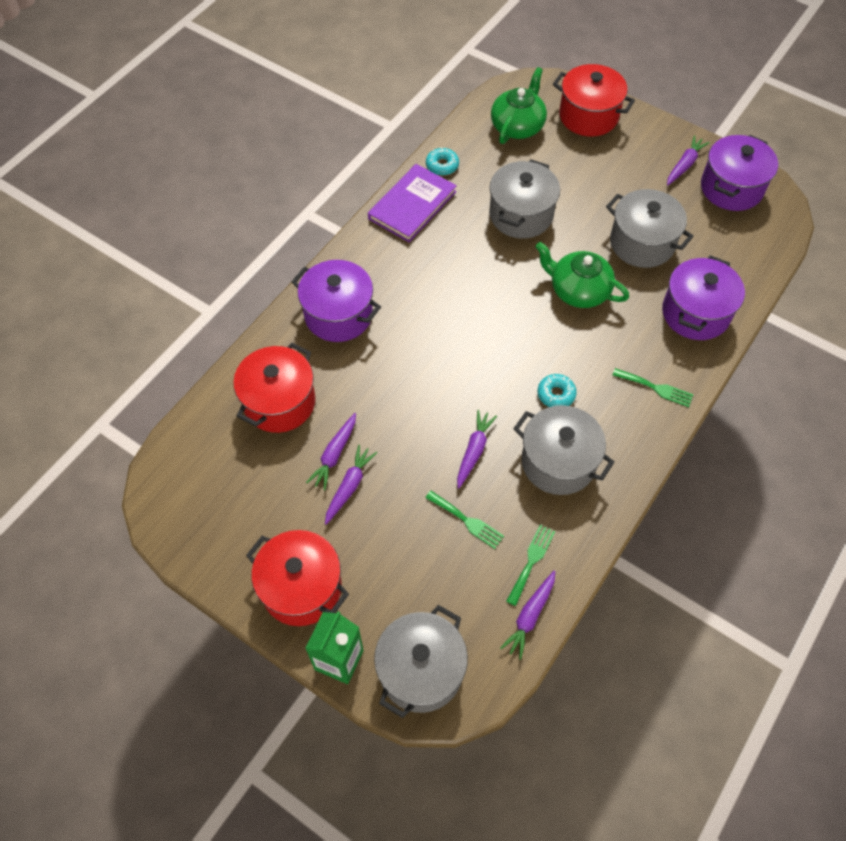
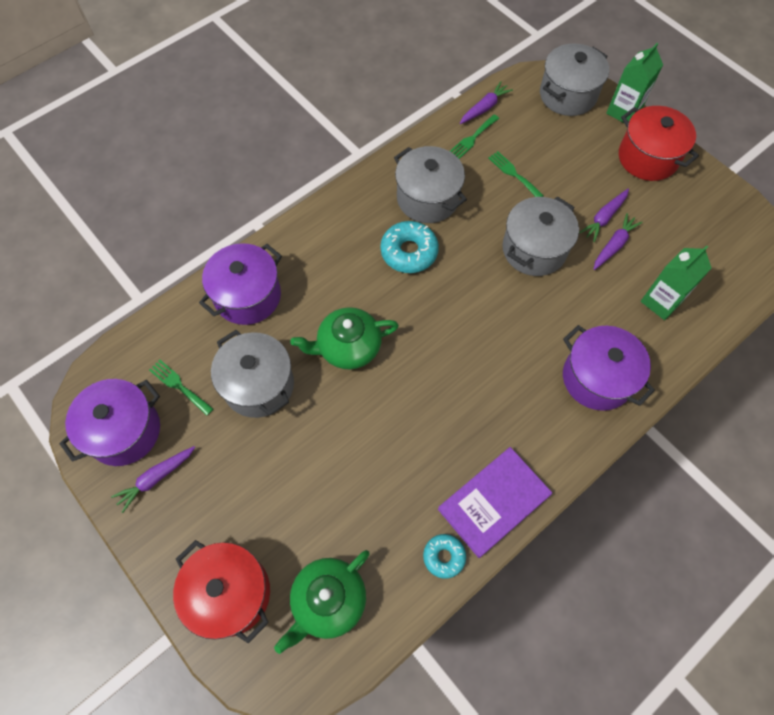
camera: 165 degrees left, 5 degrees up
(279, 402) = (661, 301): red pot -> green carton
(474, 451) = (494, 222): purple carrot -> none
(521, 215) = (373, 455): grey pot -> grey pot (534, 249)
(556, 394) = (409, 252): turquoise donut -> turquoise donut, size x1.65
(578, 290) = (348, 347): green teapot -> green teapot turned 120 degrees clockwise
(656, 388) = (320, 237): green fork -> green fork (179, 386)

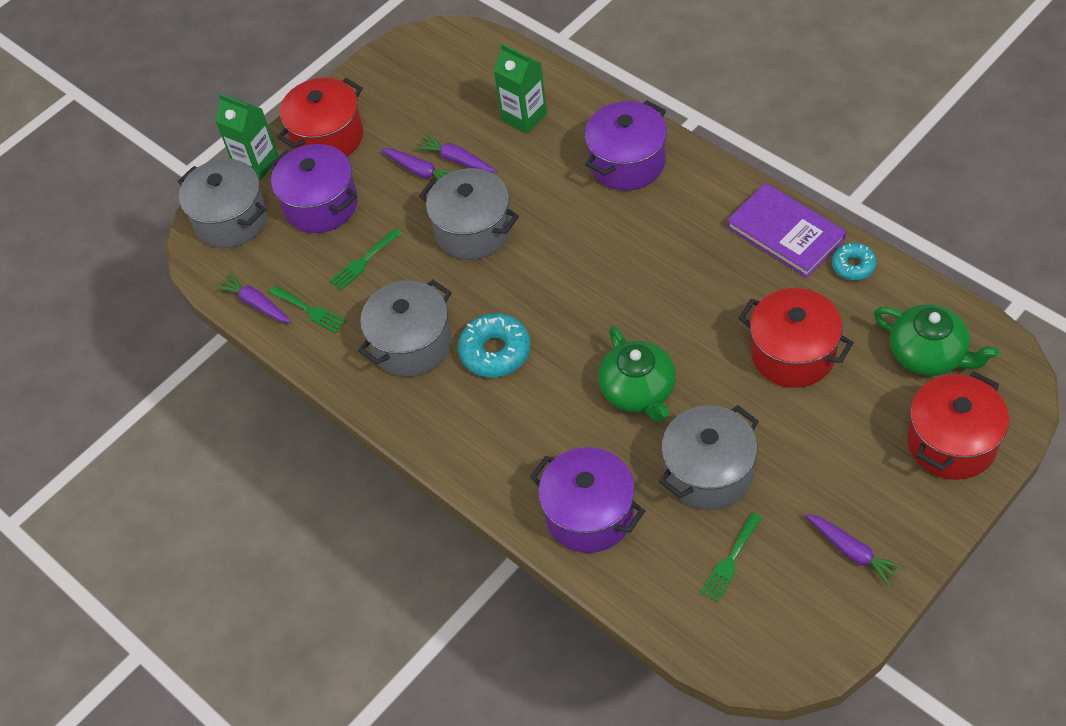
camera: 90 degrees left, 10 degrees down
(124, 431) = (804, 605): purple pot -> purple pot (321, 205)
(356, 477) = (793, 354): none -> red pot

